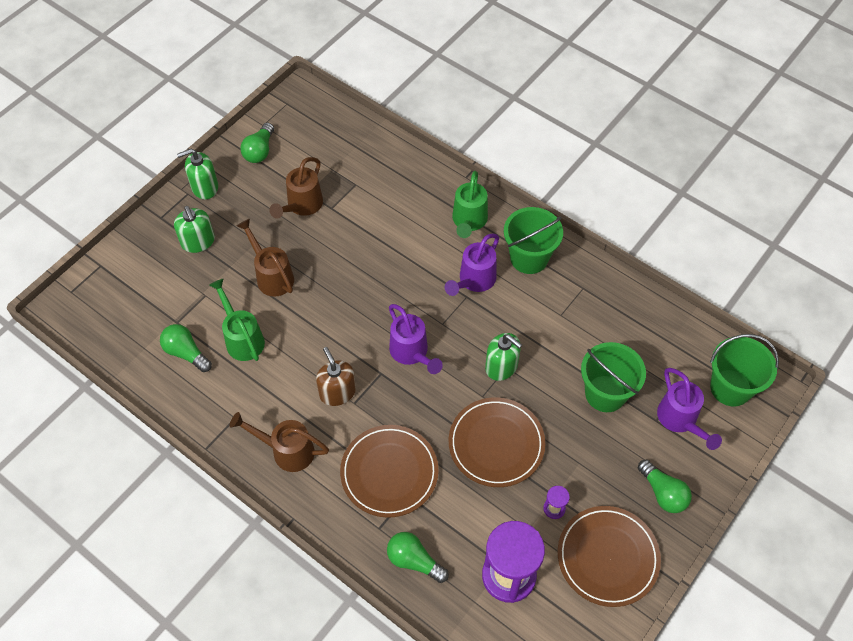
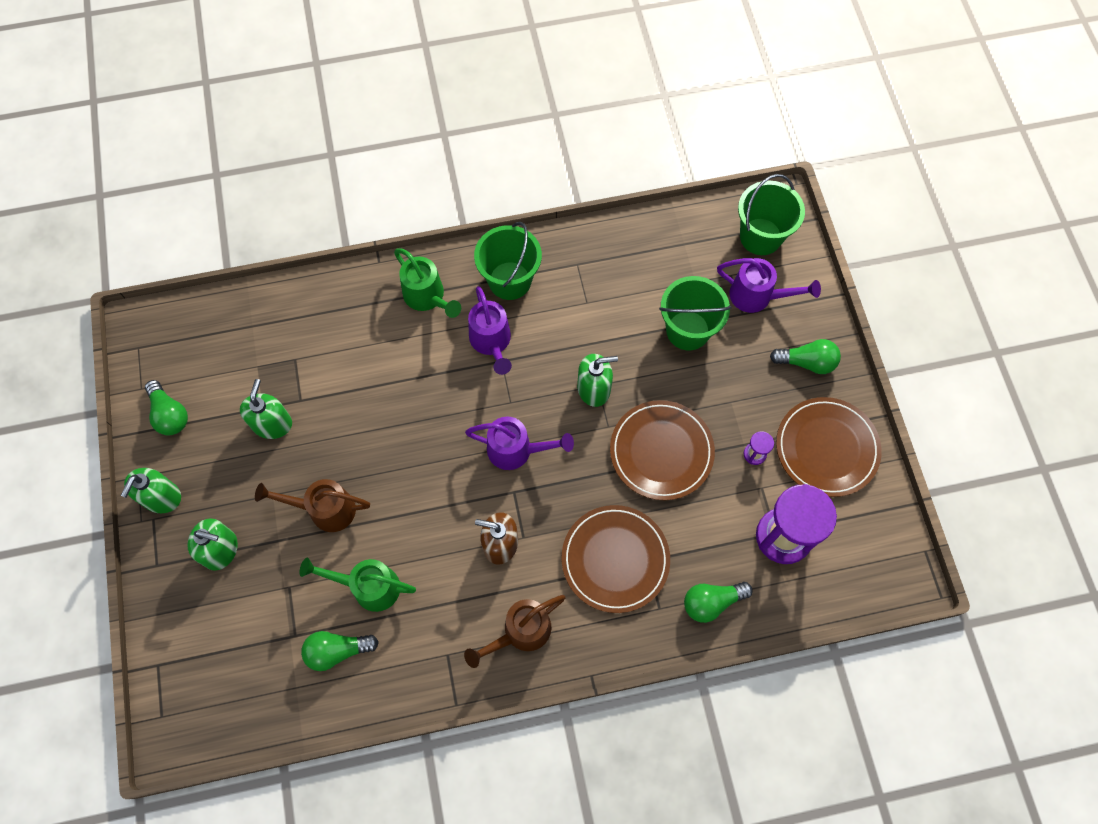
camera: 50 degrees left, 10 degrees up
(302, 205) = (272, 424): brown watering can -> green soap dispenser

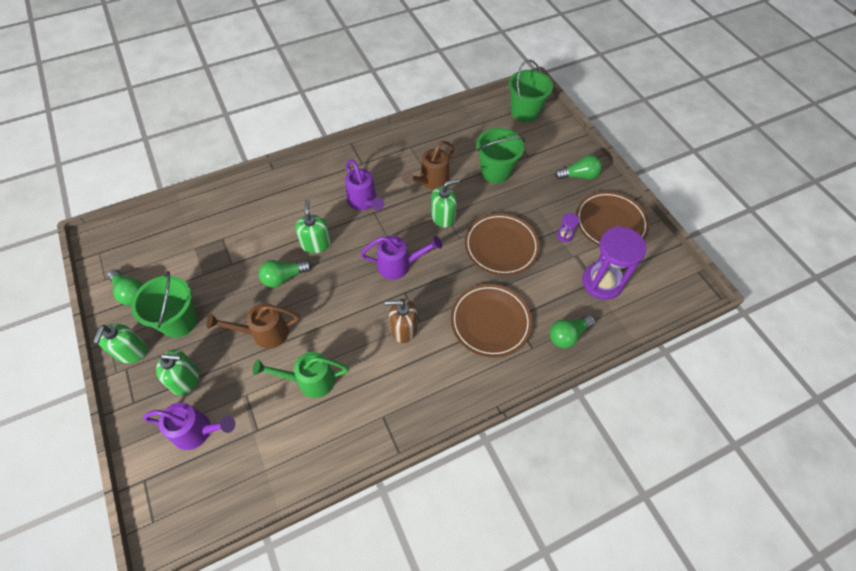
camera: 15 degrees left, 10 degrees down
(272, 424) = (212, 283): green soap dispenser -> green soap dispenser (316, 243)
(337, 651) = (294, 433): green light bulb -> green light bulb (284, 277)
(427, 297) = (312, 183): green watering can -> none
(510, 280) = (367, 164): green bucket -> green bucket (179, 321)
(521, 632) = (435, 387): brown watering can -> brown watering can (431, 181)
(757, 296) = (533, 144): purple watering can -> purple watering can (197, 431)

